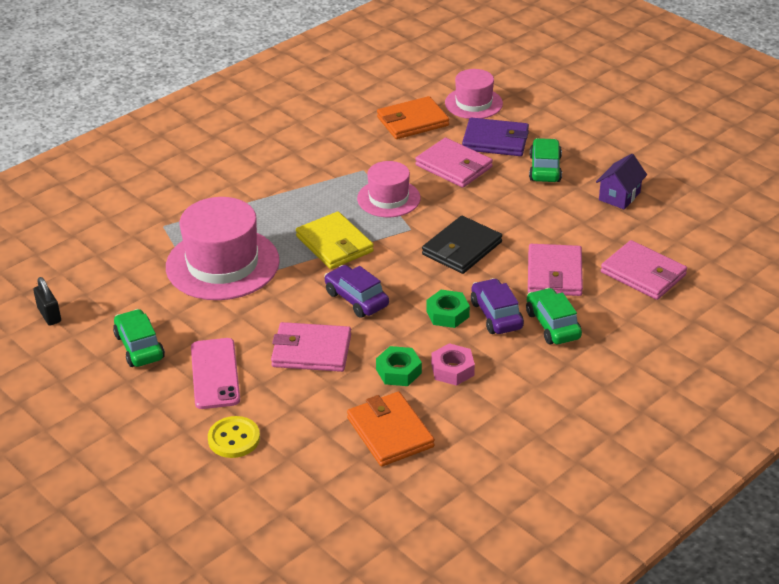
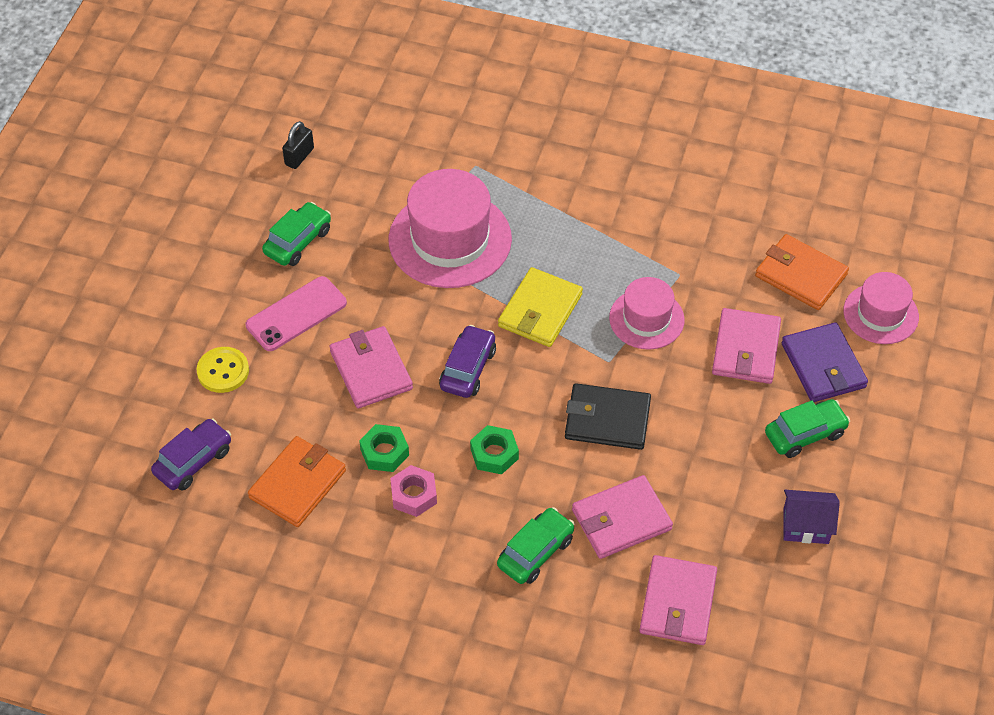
camera: 60 degrees right, 15 degrees up
(496, 315) = (519, 496): purple car -> purple car (193, 461)

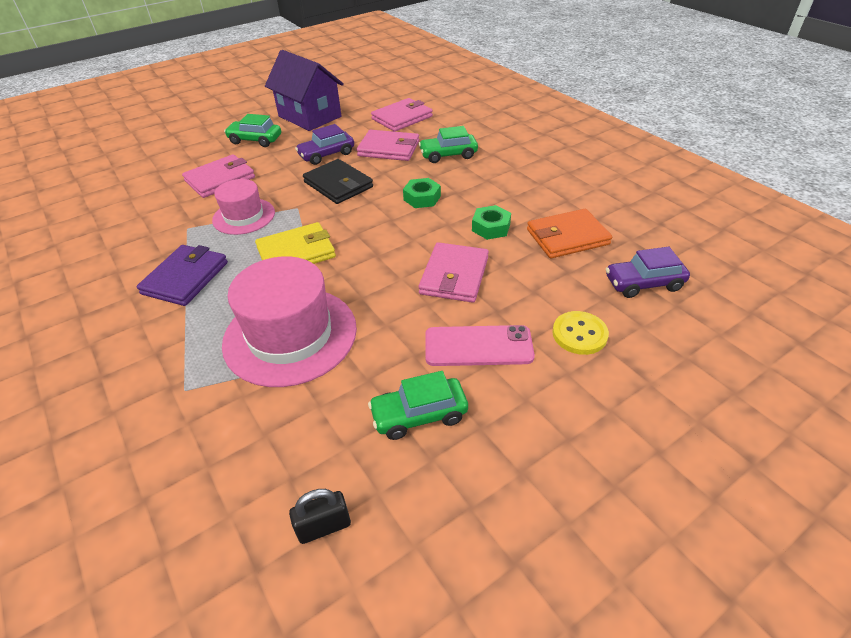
camera: 140 degrees left, 10 degrees down
(414, 495) = (492, 201): pink nut -> none
(468, 369) = (386, 244): purple car -> purple car (326, 154)
(800, 275) = (132, 195): orange wallet -> none
(806, 526) = (309, 116): purple house -> purple house, size x1.88
(823, 366) = (199, 157): purple wallet -> purple wallet (185, 278)
(880, 314) = (134, 162): pink hat -> none

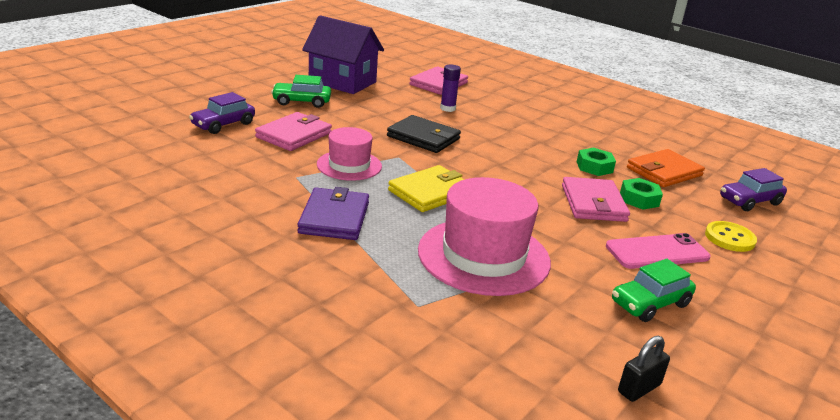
camera: 20 degrees left, 15 degrees down
(326, 154) = (389, 113): purple car -> purple car (223, 124)
(389, 149) = (447, 108): pink wallet -> purple glue stick
(422, 198) = (513, 146): green nut -> green nut (639, 199)
(448, 155) = (509, 113): green car -> none

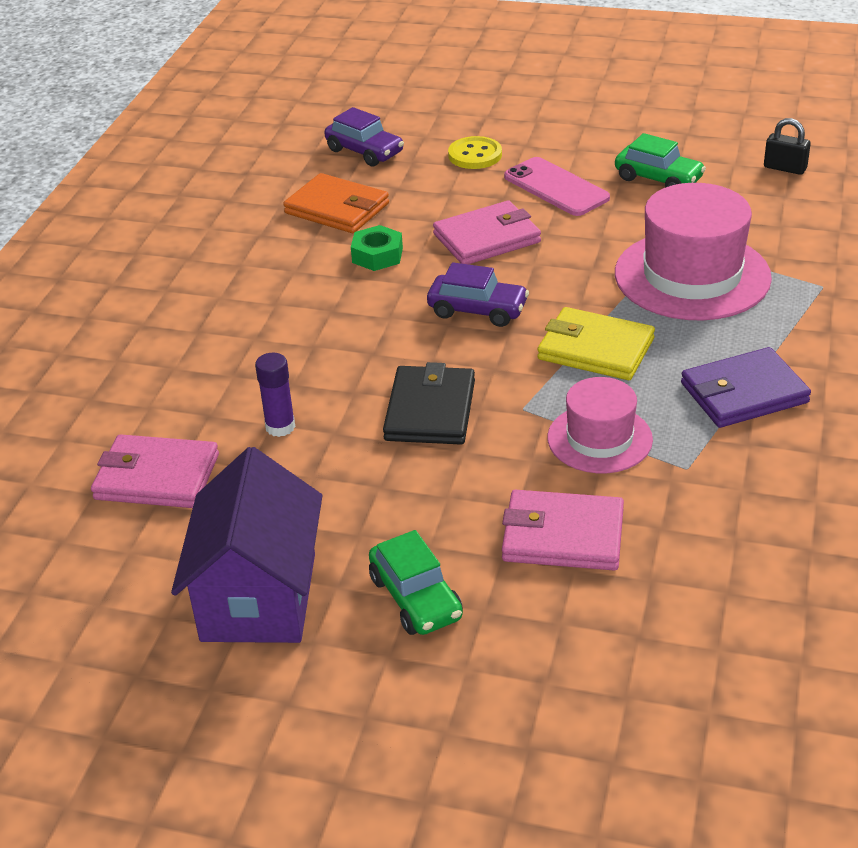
camera: 110 degrees left, 10 degrees up
(223, 124) = (612, 634): purple car -> purple car (477, 310)
(639, 199) = (440, 213): green nut -> none

